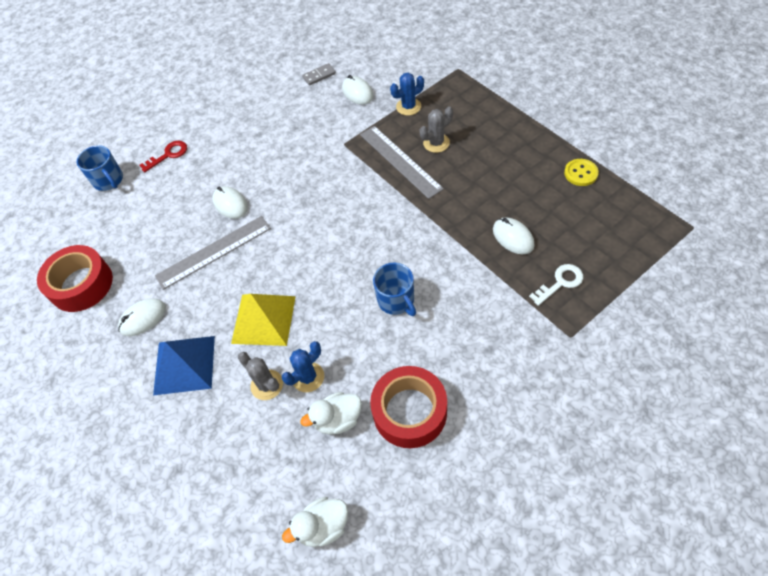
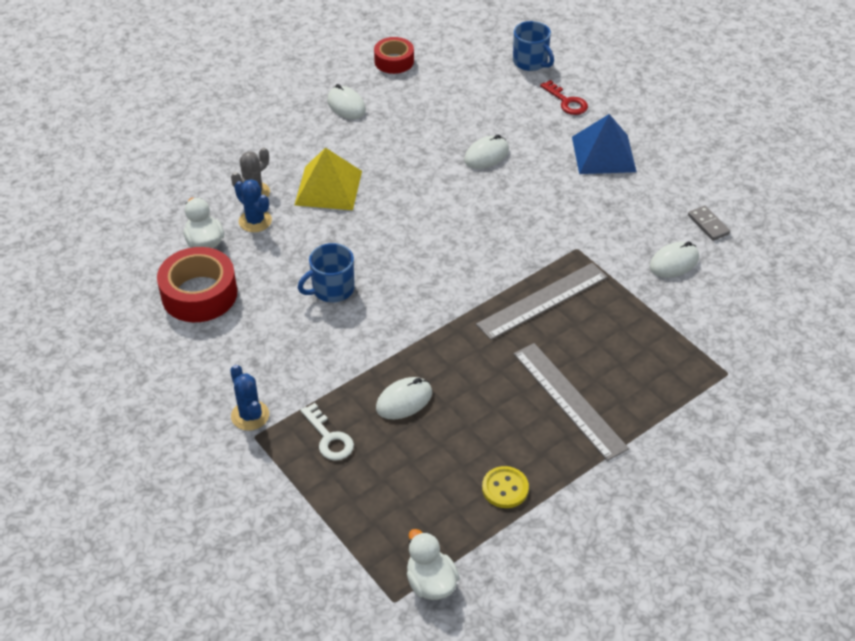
camera: 85 degrees right, 10 degrees down
(81, 284) = (394, 61): red tape -> red tape, size x0.63
(109, 180) = (531, 62): blue mug -> blue mug turned 90 degrees counterclockwise
(184, 364) = (288, 137): blue pyramid -> blue pyramid (603, 154)
(214, 252) = (420, 147): grey ruler -> grey ruler (569, 400)
(323, 526) = (108, 233): white duck -> white duck (431, 582)
(408, 107) = (644, 313): blue cactus -> blue cactus (250, 415)
(436, 143) = (573, 338): grey cactus -> none

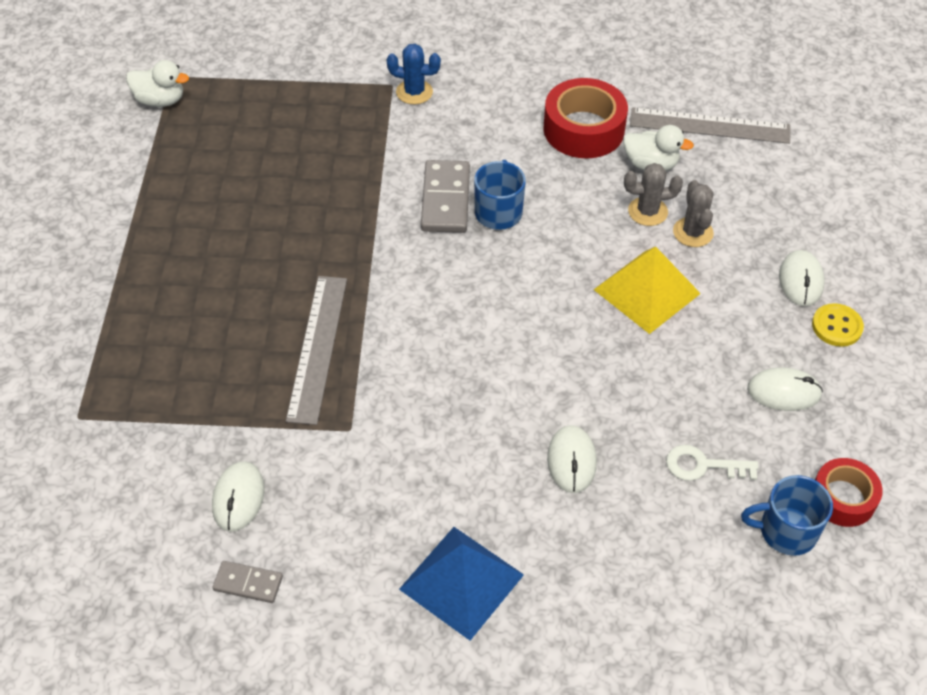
camera: 130 degrees right, 5 degrees up
(255, 221) = (647, 211): blue cactus -> grey cactus
(329, 438) = (341, 121): white key -> white key (703, 465)
(349, 323) = (445, 199): none -> grey domino
(404, 400) = (323, 182): white mouse -> white mouse (801, 281)
(505, 488) = (174, 185): yellow button -> yellow button (837, 326)
(531, 62) = (717, 656): blue mug -> blue mug (786, 531)
(566, 102) = (595, 627): red key -> none
(569, 400) = (196, 281): grey ruler -> grey ruler (709, 126)

